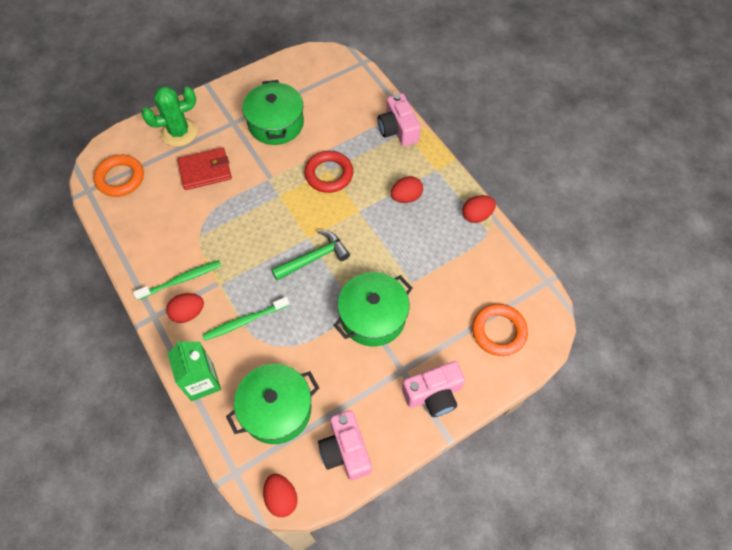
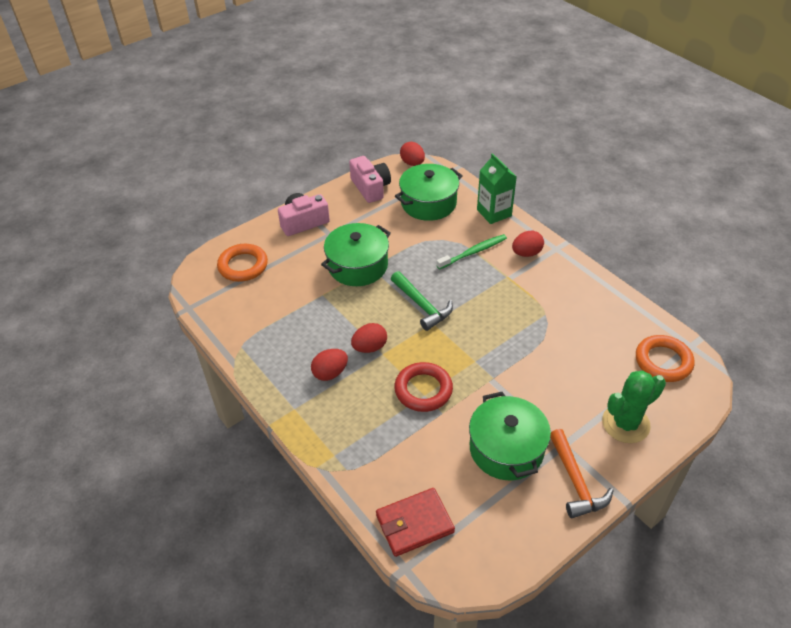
camera: 175 degrees right, 15 degrees down
(181, 280) = (544, 276): green toothbrush -> none
(205, 171) = (570, 379): red wallet -> red wallet (414, 524)
(235, 98) = (575, 481): none -> orange hammer
(314, 258) = (422, 305): green hammer -> green hammer turned 90 degrees counterclockwise
(398, 129) = (343, 457): pink camera -> none
(476, 215) = (251, 361): red egg -> red egg (370, 347)

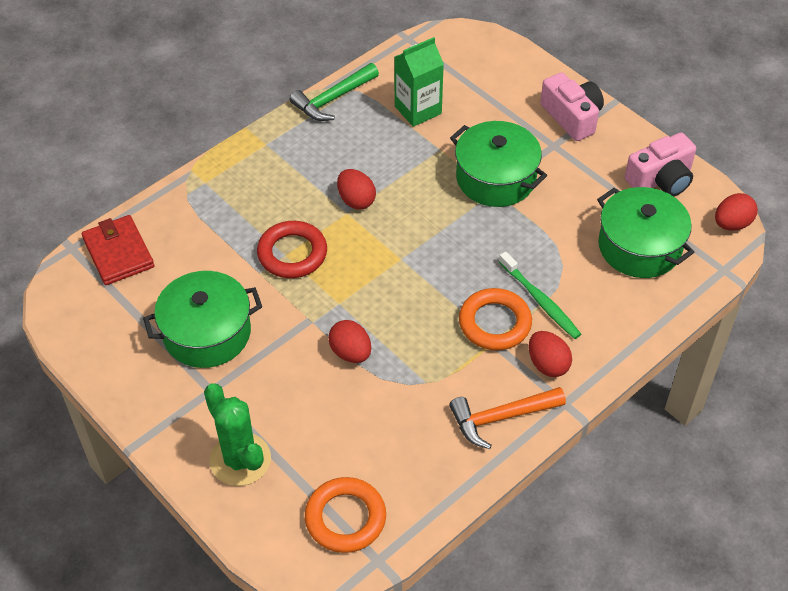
camera: 85 degrees right, 5 degrees up
(243, 266) = (481, 72): orange ring -> orange ring (494, 323)
(330, 373) = (316, 168): red egg -> red egg (351, 352)
(422, 305) = (430, 247): green hammer -> green hammer (333, 99)
(494, 213) = (633, 326): green carton -> green carton (418, 110)
(575, 481) = (159, 399): orange hammer -> orange hammer (501, 418)

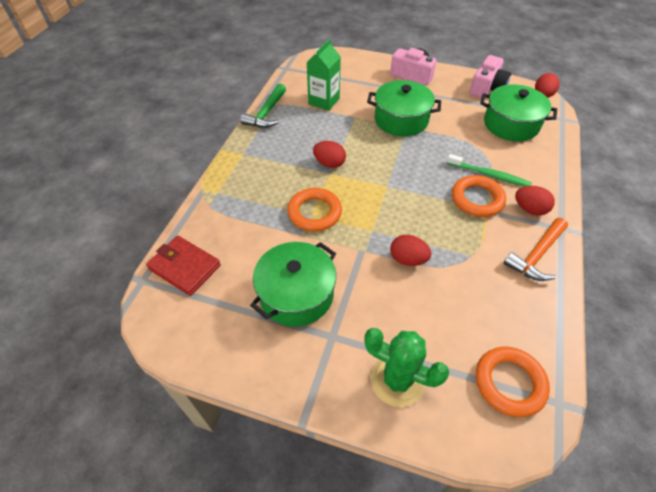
camera: 30 degrees left, 0 degrees up
(292, 253) = (314, 212): red ring -> orange ring

